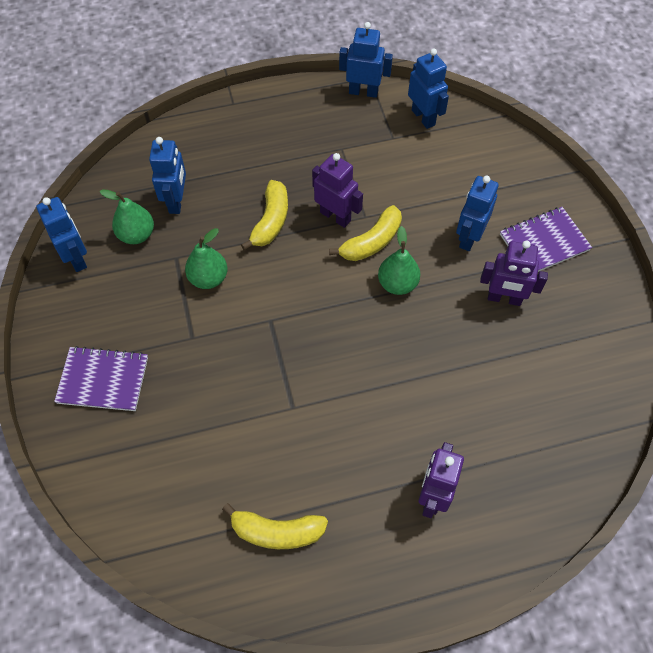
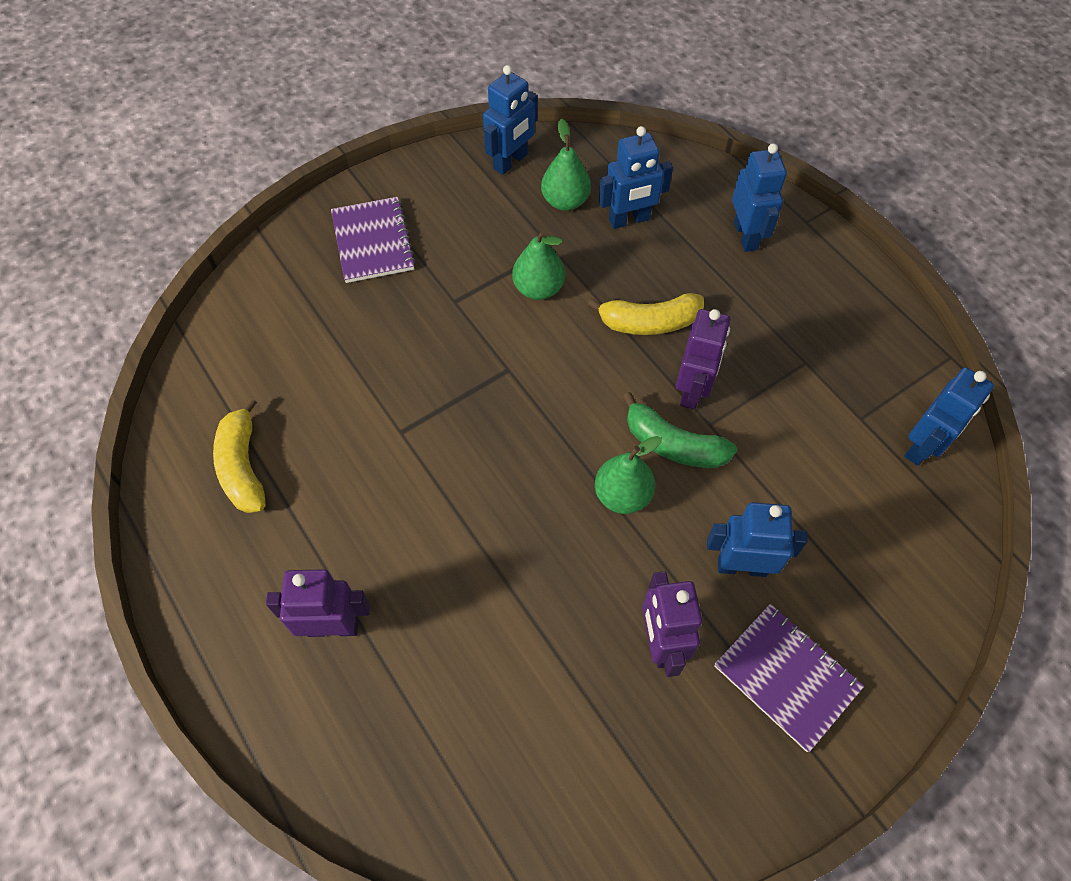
camera: 70 degrees right, 0 degrees up
(363, 92) = (920, 358): blue robot -> blue robot (746, 236)
(371, 242) = (673, 444): yellow banana -> green banana

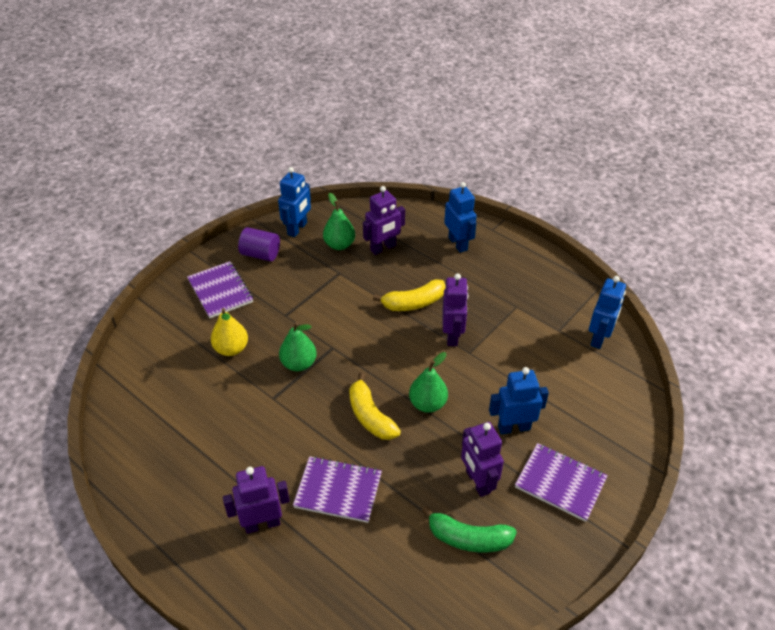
camera: 15 degrees left, 15 degrees down
(243, 466) = (171, 441): yellow banana -> yellow banana (370, 416)
(364, 339) = (231, 349): none -> yellow pear
(446, 193) = (260, 254): none -> purple cylinder
(453, 603) = (338, 490): none -> purple notebook
(538, 288) = (337, 297): green pear -> green pear (299, 364)
(629, 220) = (383, 248): blue robot -> purple robot
(673, 444) = (450, 368): green banana -> green banana (468, 538)

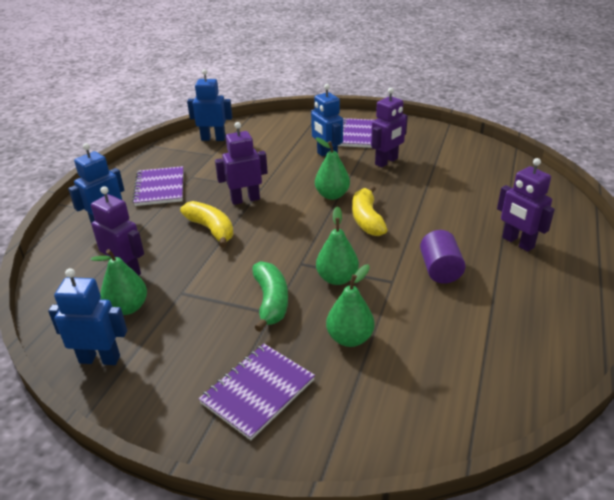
camera: 110 degrees left, 10 degrees down
(231, 349) = (349, 338): yellow pear -> green pear
(260, 254) = (166, 378): purple cylinder -> purple cylinder (440, 270)
(338, 490) = (451, 215): purple notebook -> purple notebook (160, 188)
(370, 416) = (367, 219): yellow banana -> yellow banana turned 135 degrees clockwise
(468, 538) = (433, 157): green banana -> green banana (271, 301)

